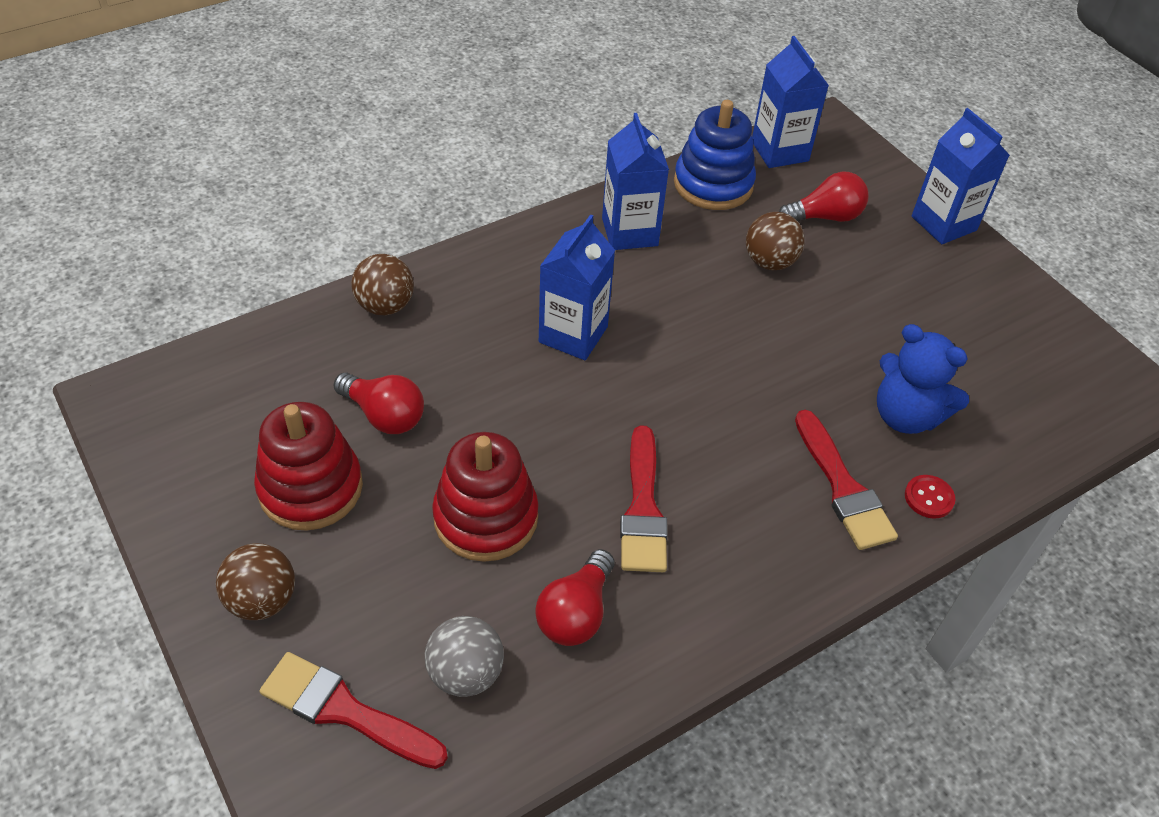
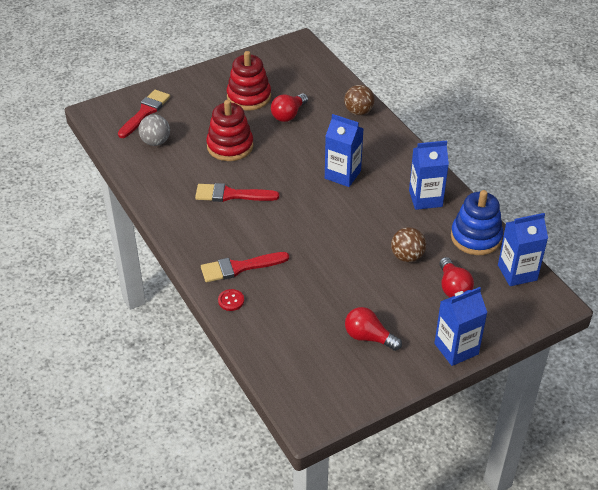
camera: 95 degrees right, 5 degrees down
(262, 600) = (195, 89): brown ball -> none
(576, 613) = (179, 172): red light bulb -> red light bulb (369, 337)
(905, 416) = (287, 300): blue teddy bear -> none

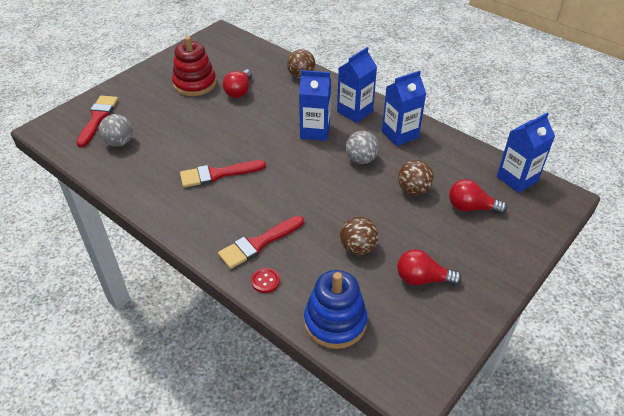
camera: 20 degrees left, 0 degrees up
(230, 146) = (196, 130): red stacking toy -> none
(325, 295) = (358, 248): none -> brown ball
(372, 214) = (361, 159): none -> grey ball
(453, 287) = (471, 207): red light bulb -> red light bulb turned 135 degrees clockwise
(456, 349) = (509, 266): blue carton -> blue carton (355, 112)
(476, 237) = (463, 157): blue stacking toy -> blue stacking toy (335, 322)

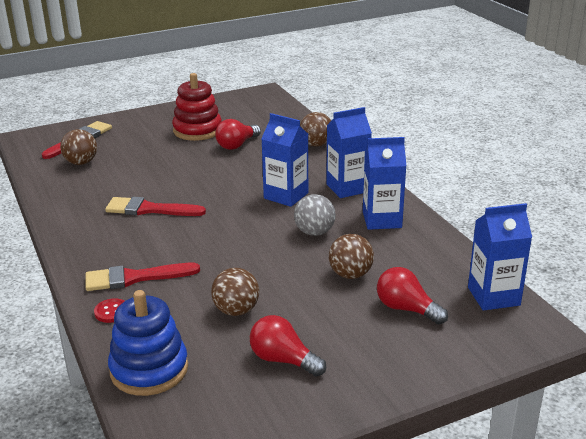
camera: 25 degrees right, 15 degrees down
(119, 142) = (81, 162): grey ball -> brown ball

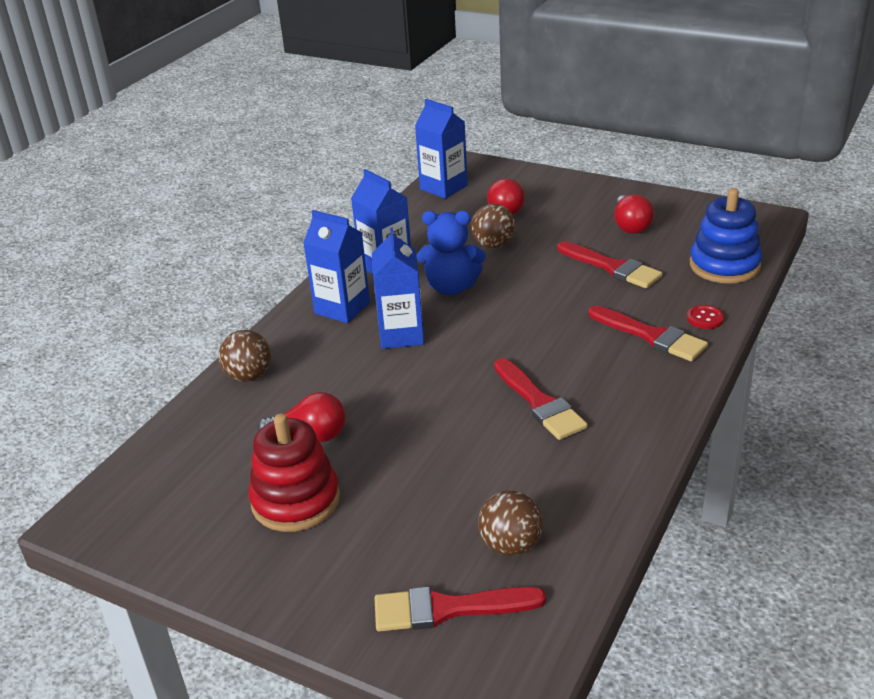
camera: 125 degrees left, 5 degrees up
(236, 310) = (612, 267): brown ball -> red brush
(314, 232) = (451, 287): grey ball -> blue teddy bear

